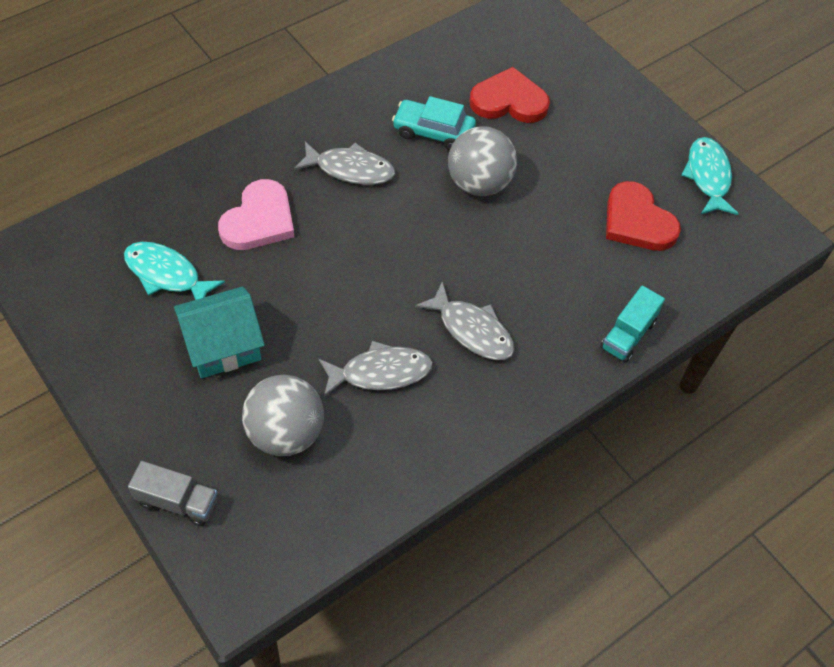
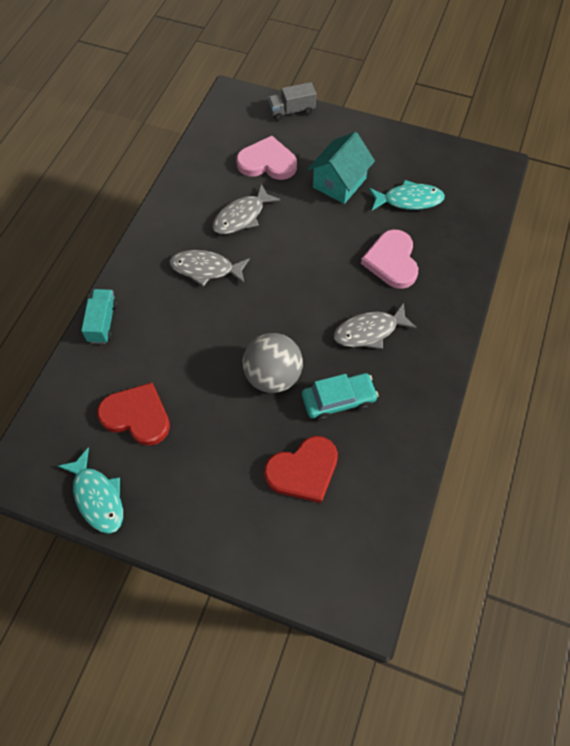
camera: 150 degrees right, 5 degrees up
(285, 433) = (267, 162): grey ball -> pink heart

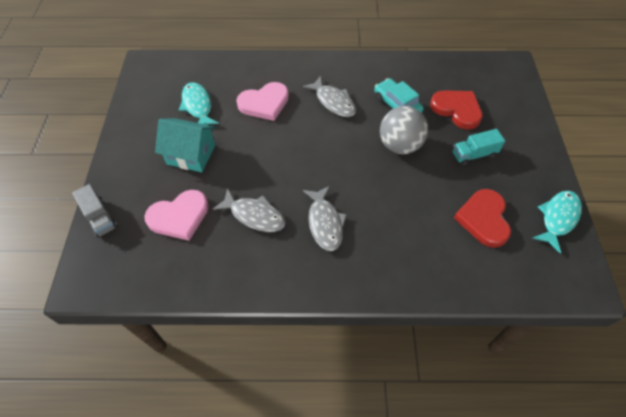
camera: 110 degrees left, 5 degrees down
(103, 322) = (419, 284): turquoise truck -> turquoise truck (473, 155)
(267, 162) = (179, 217): pink heart -> pink heart turned 105 degrees counterclockwise

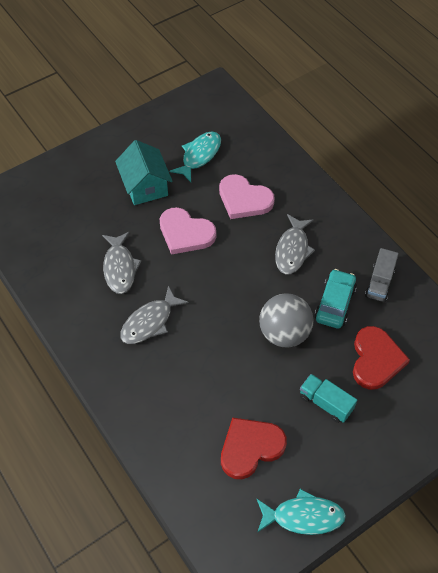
camera: 55 degrees right, 0 degrees up
(100, 218) = (44, 172): grey truck -> grey truck (379, 283)
(179, 217) = (81, 219): pink heart -> pink heart (185, 233)

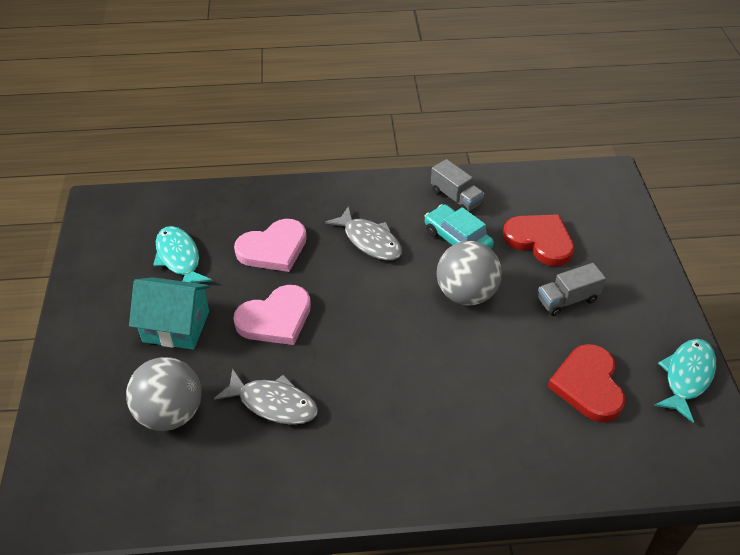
camera: 60 degrees left, 10 degrees down
(82, 221) = (170, 413): none -> grey ball
(150, 322) = (372, 406): grey fish -> none
(325, 403) = (567, 300): turquoise truck -> grey truck

